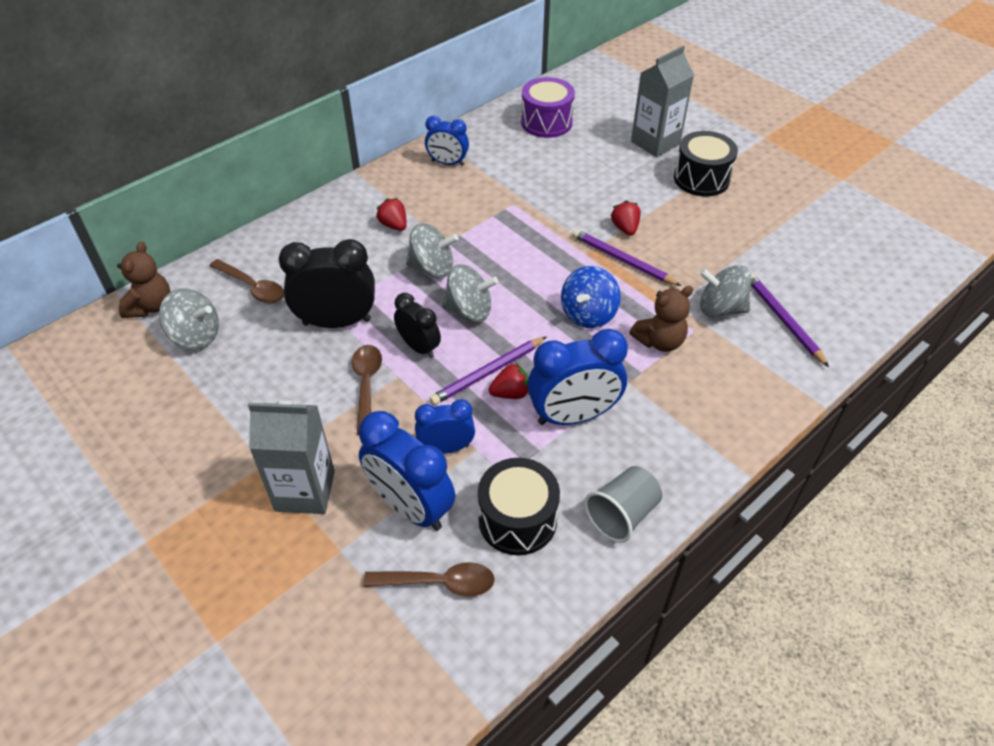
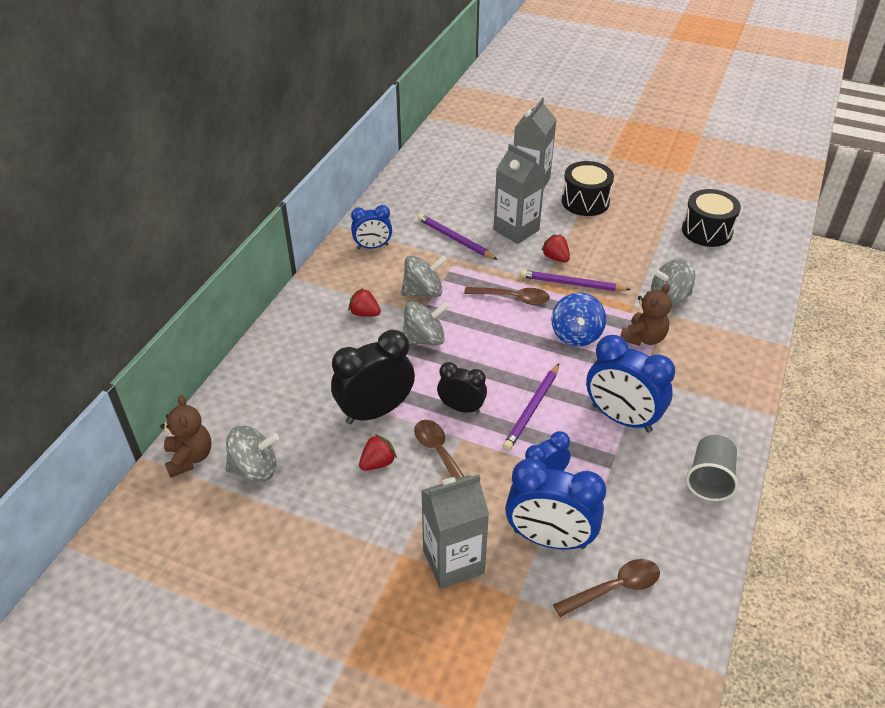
camera: 25 degrees left, 5 degrees down
(252, 287) = (276, 408): brown spoon -> brown spoon (512, 298)
(469, 310) = (480, 364): grey spinning top -> grey spinning top (423, 292)
(510, 393) = (561, 418): red strawberry -> red strawberry (378, 463)
(517, 519) = (637, 514): black drum -> black drum (707, 231)
(546, 122) = (431, 189): purple drum -> none
(573, 416) = (621, 418): blue clock -> blue clock turned 75 degrees clockwise
(604, 187) = (516, 230): none -> grey carton
(783, 320) = (718, 292): purple pencil -> purple pencil (455, 239)

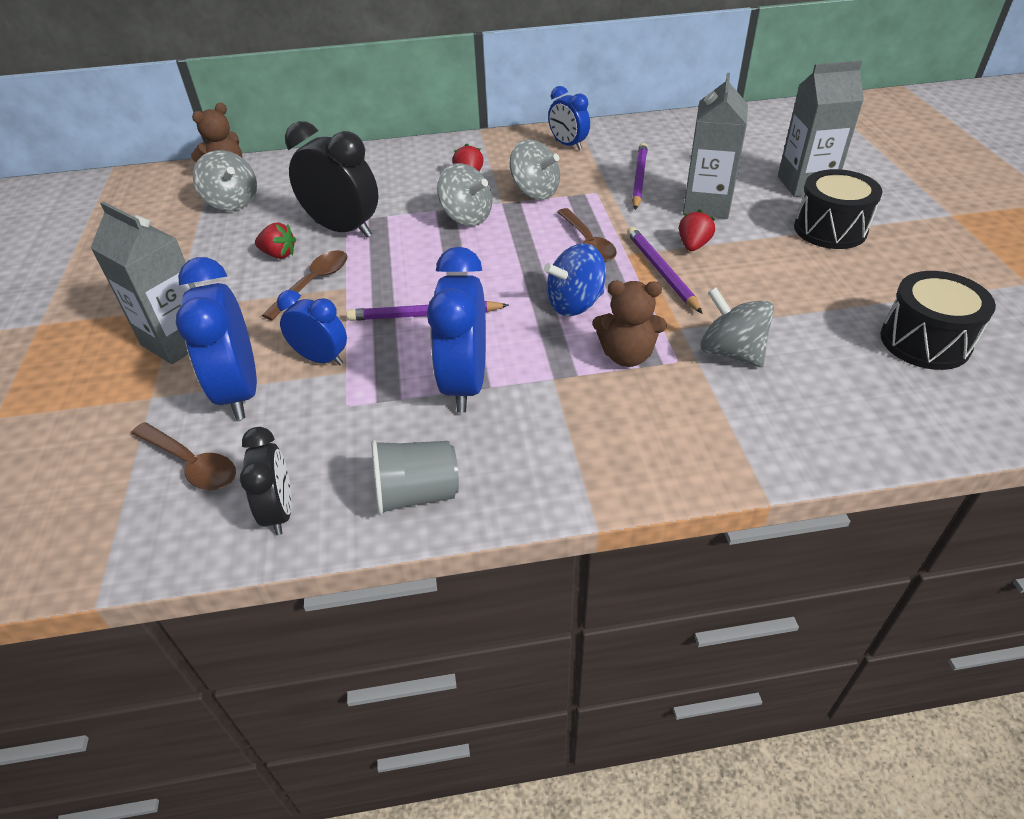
camera: 60 degrees right, 0 degrees up
(461, 408) = (388, 272): black clock -> black clock (280, 511)

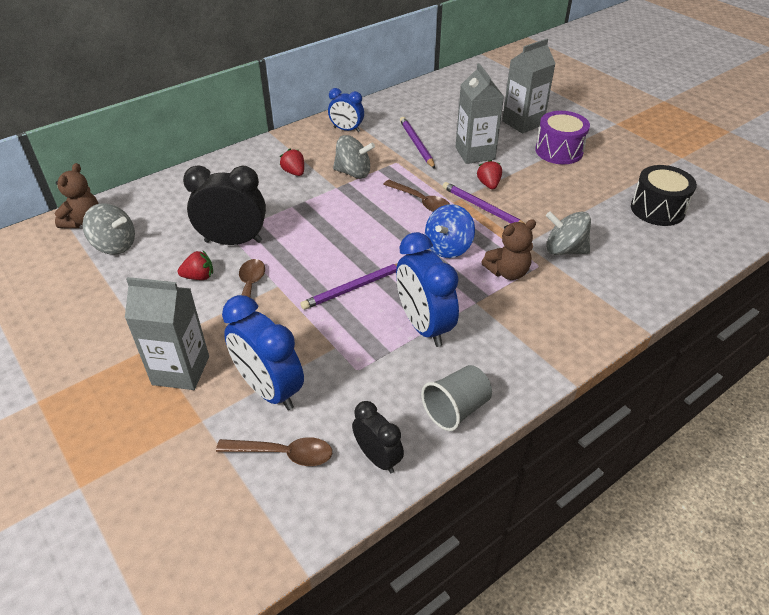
camera: 30 degrees left, 0 degrees up
(321, 359) = (308, 344): blue clock -> none
(466, 217) = (320, 205): grey spinning top -> none
(830, 229) = (559, 151): black drum -> purple drum

